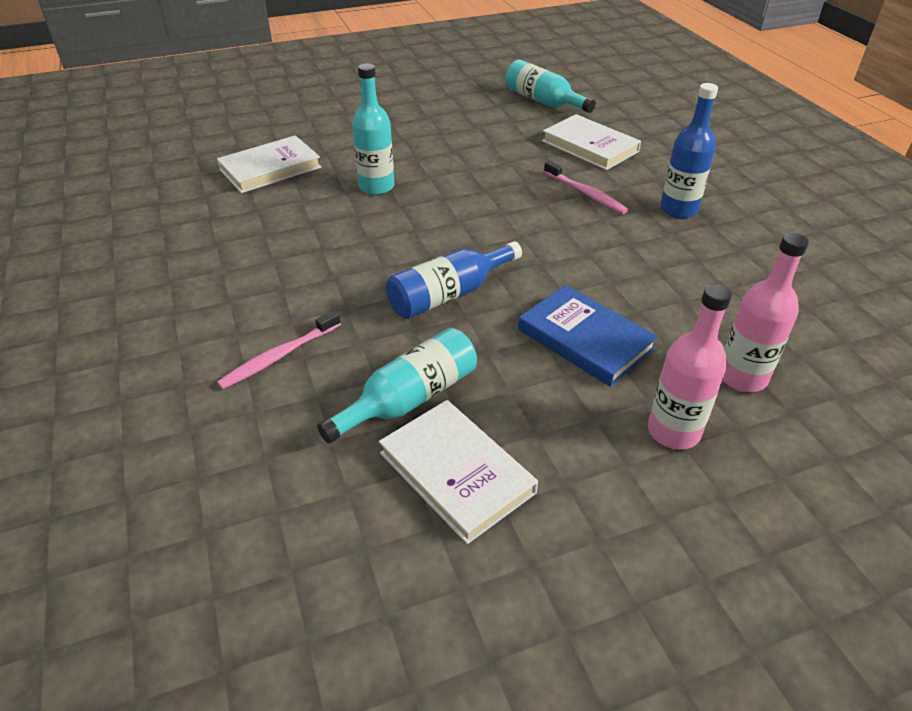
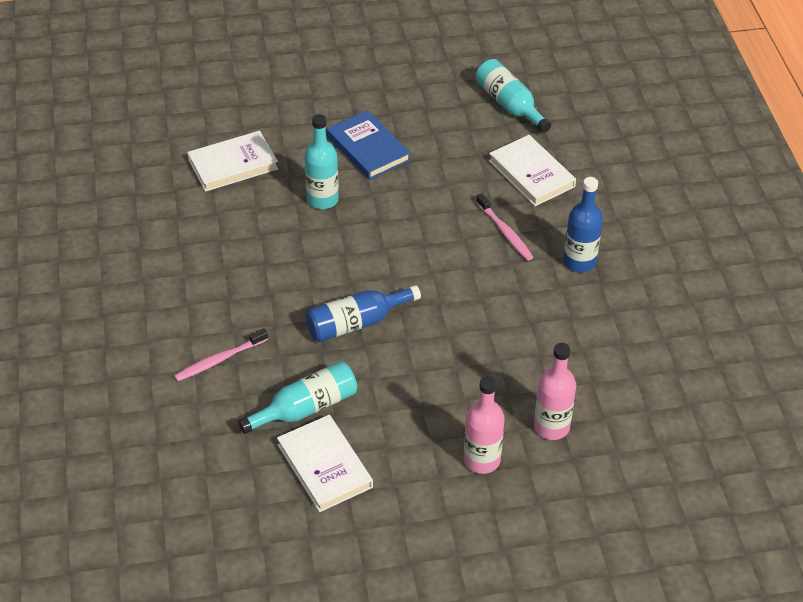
camera: 10 degrees right, 5 degrees up
(585, 339) = (448, 378): blue book -> blue book (368, 148)

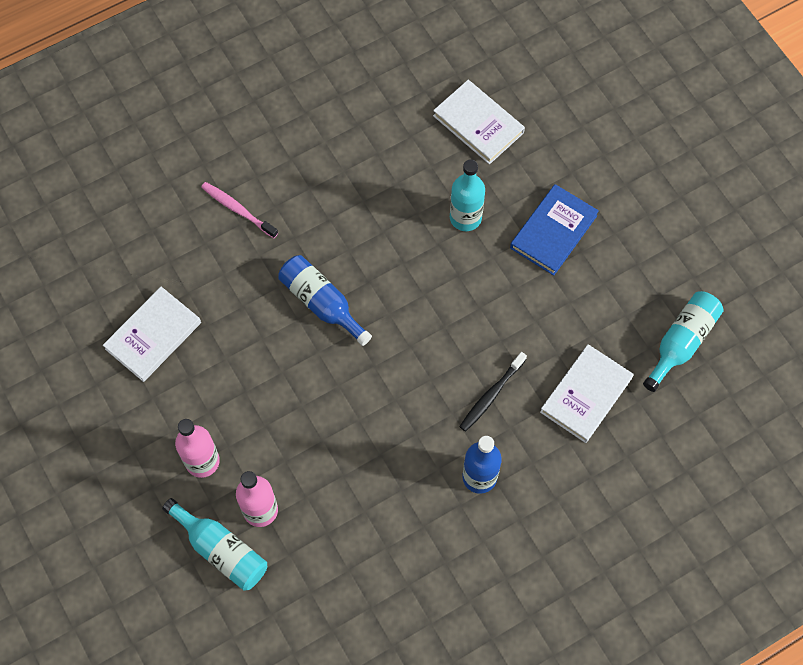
camera: 70 degrees right, 20 degrees up
(306, 408) = (209, 298): turquoise bottle -> turquoise bottle (221, 550)
(505, 232) = (491, 395): pink toothbrush -> black toothbrush

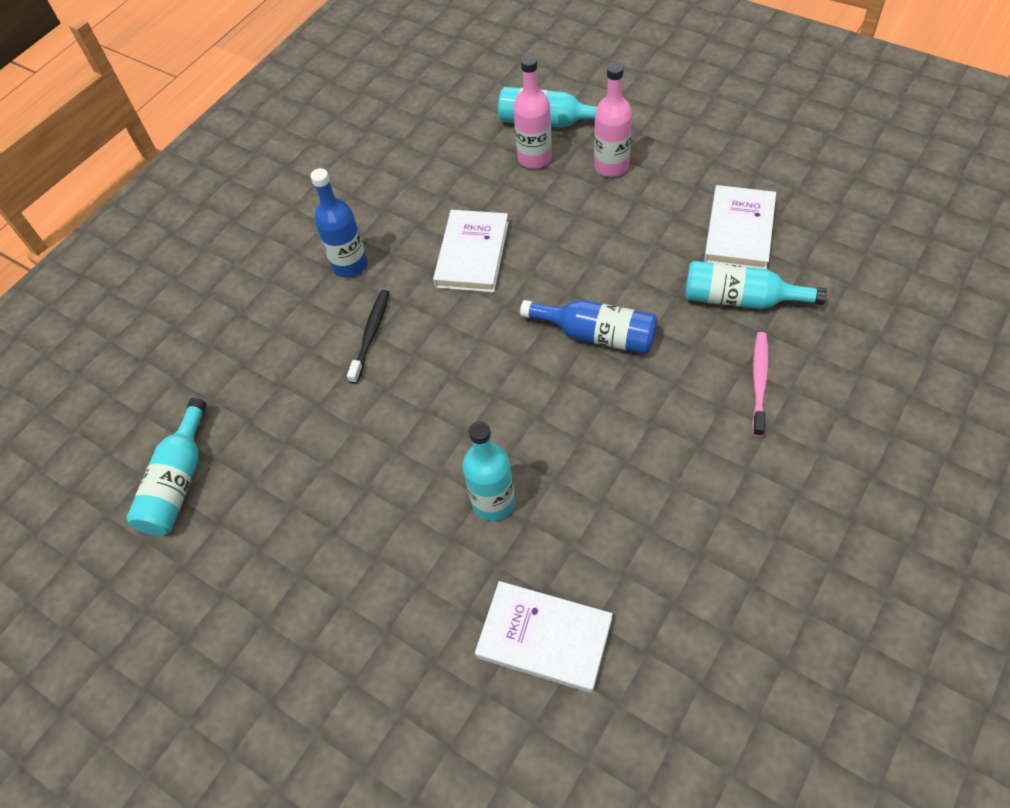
camera: 160 degrees right, 10 degrees down
(200, 277) = (740, 299): none -> turquoise bottle
(238, 209) = (759, 382): pink toothbrush -> pink toothbrush turned 90 degrees counterclockwise
(553, 232) = (377, 538): blue book -> none
(586, 395) = (270, 380): white book -> white book (472, 254)

